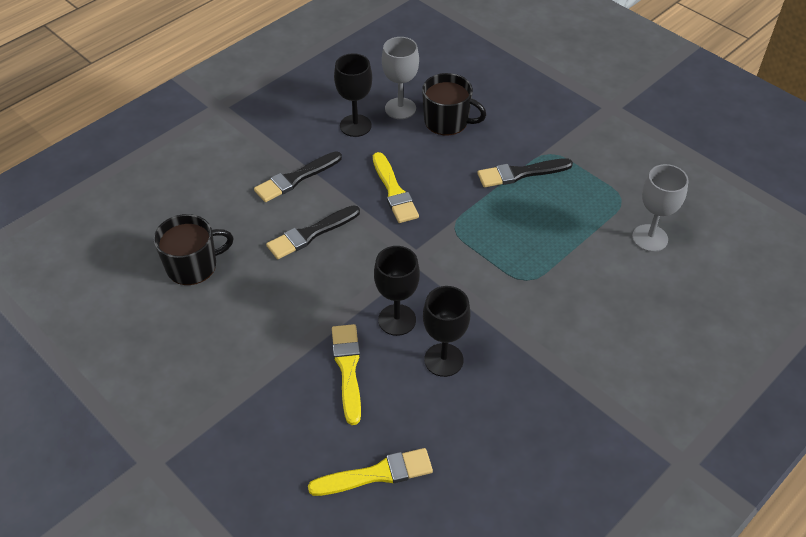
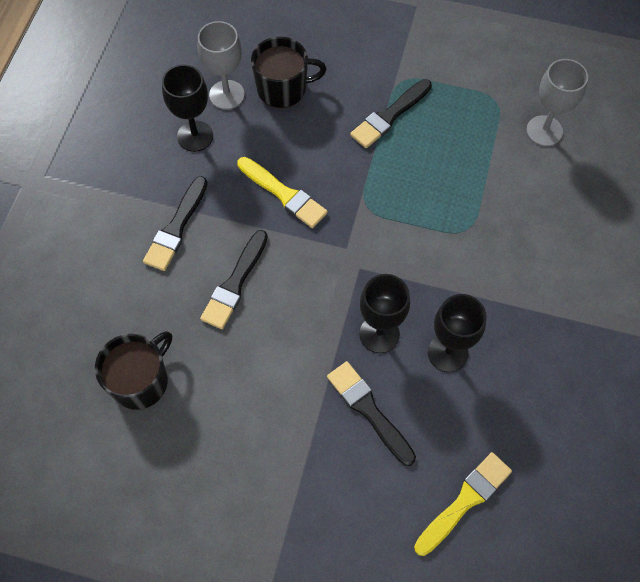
camera: 30 degrees left, 15 degrees up
(348, 368) = (368, 410): yellow brush -> black brush

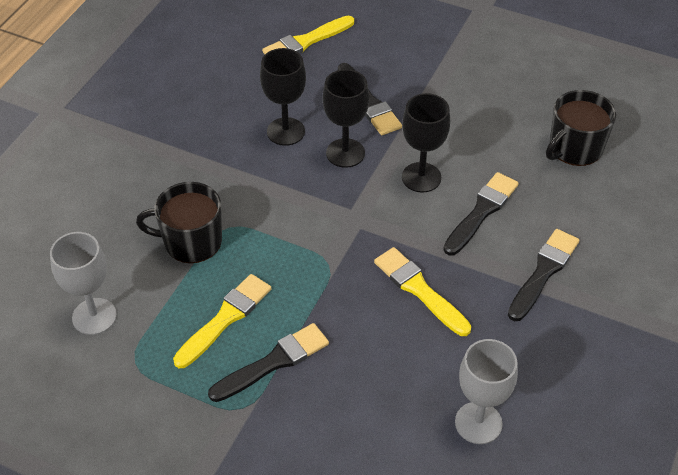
camera: 170 degrees left, 15 degrees down
(195, 136) = (521, 373): black goblet -> black goblet (421, 177)
(283, 88) = (402, 420): black mug -> black mug (191, 241)
(439, 145) = (225, 318): none -> yellow brush

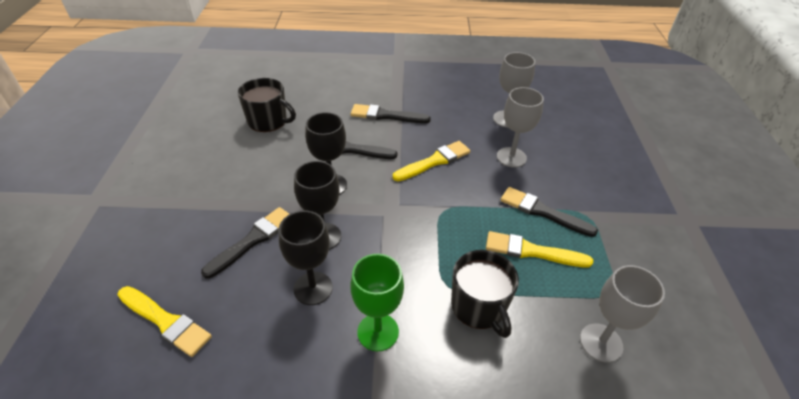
camera: 115 degrees left, 5 degrees down
(213, 161) = (378, 332): none -> green goblet
(387, 382) = (511, 157): none -> grey goblet
(419, 290) = (434, 161): yellow brush -> yellow brush turned 150 degrees counterclockwise

